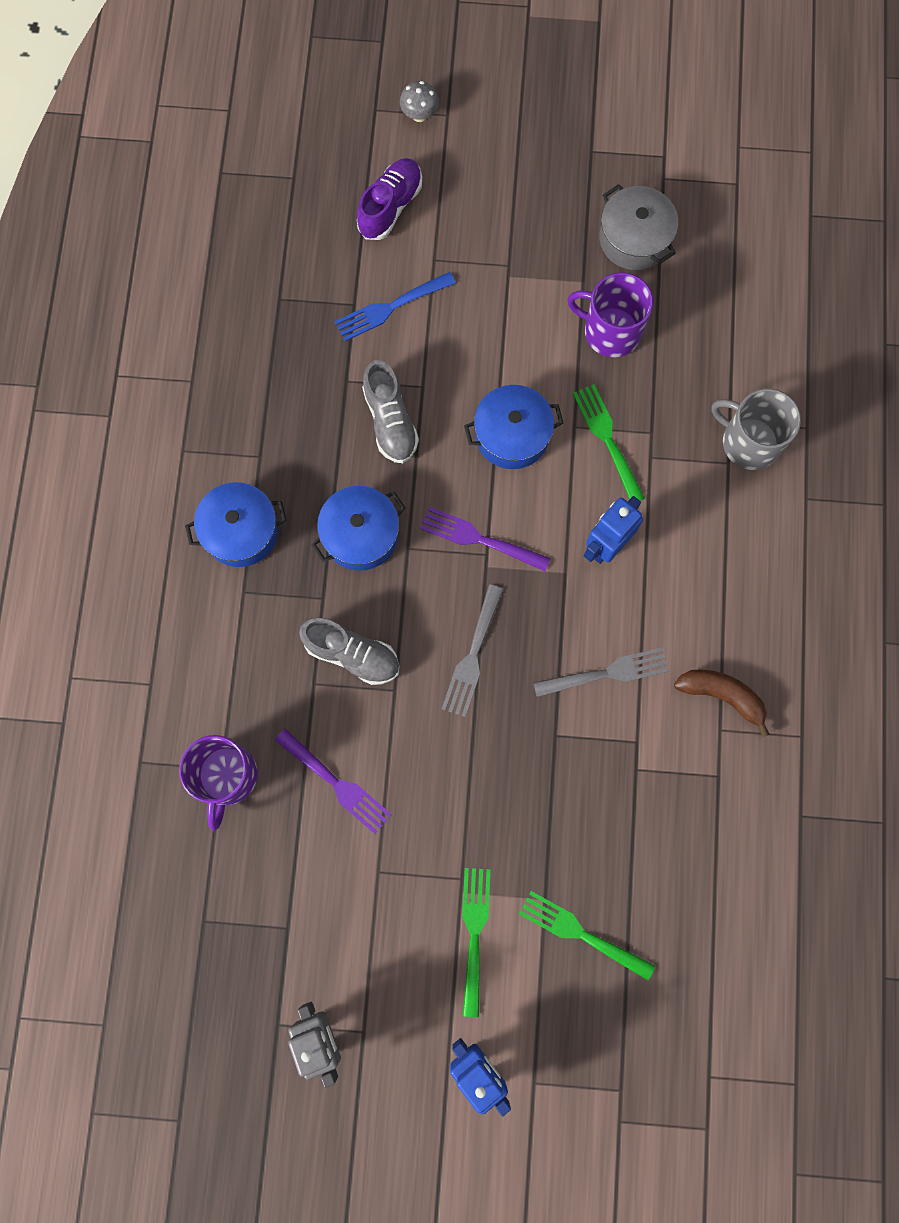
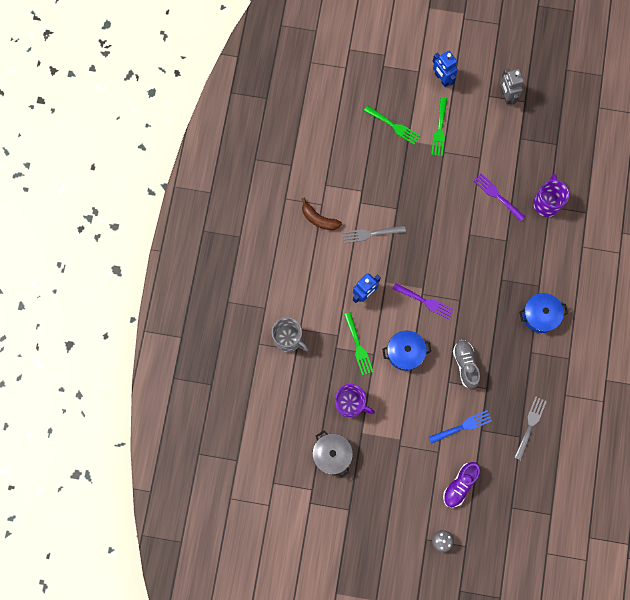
camera: 175 degrees left, 0 degrees up
(352, 654) = (488, 252): grey shoe -> none
(360, 534) = (482, 308): blue pot -> none
(472, 656) = (432, 247): grey fork -> grey fork (530, 425)

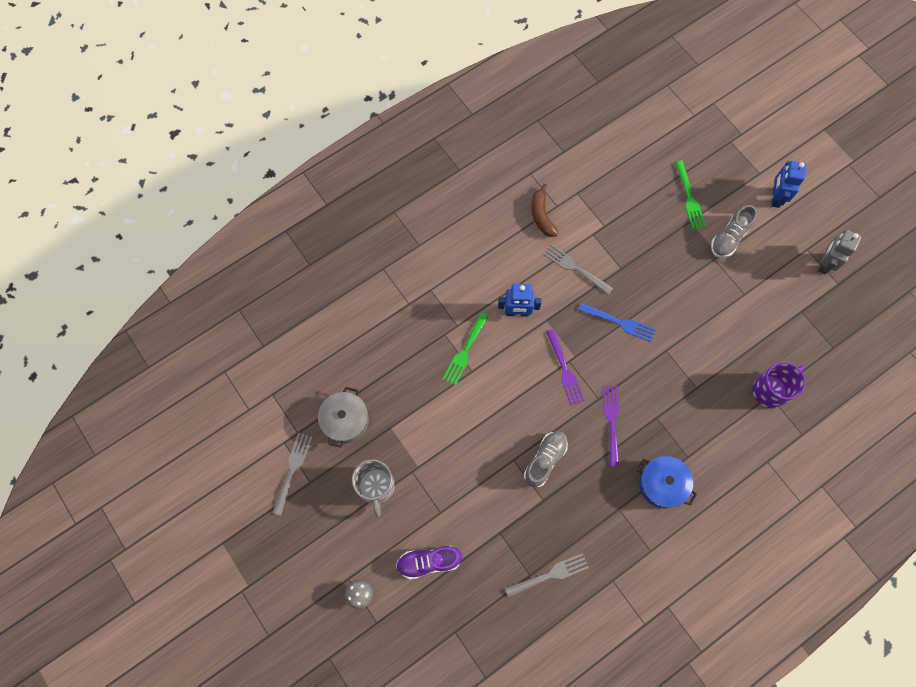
camera: 45 degrees right, 5 degrees down
(288, 338) = (412, 288): grey mug -> grey mug (376, 487)
(331, 513) = (292, 469): none -> grey fork
(350, 403) = (407, 393): purple mug -> none
(405, 352) = (501, 396): blue pot -> none
(439, 130) = (729, 237): green fork -> grey shoe
(462, 426) = (486, 512): blue fork -> blue fork (620, 323)
(497, 196) = (727, 341): purple fork -> purple fork (611, 421)

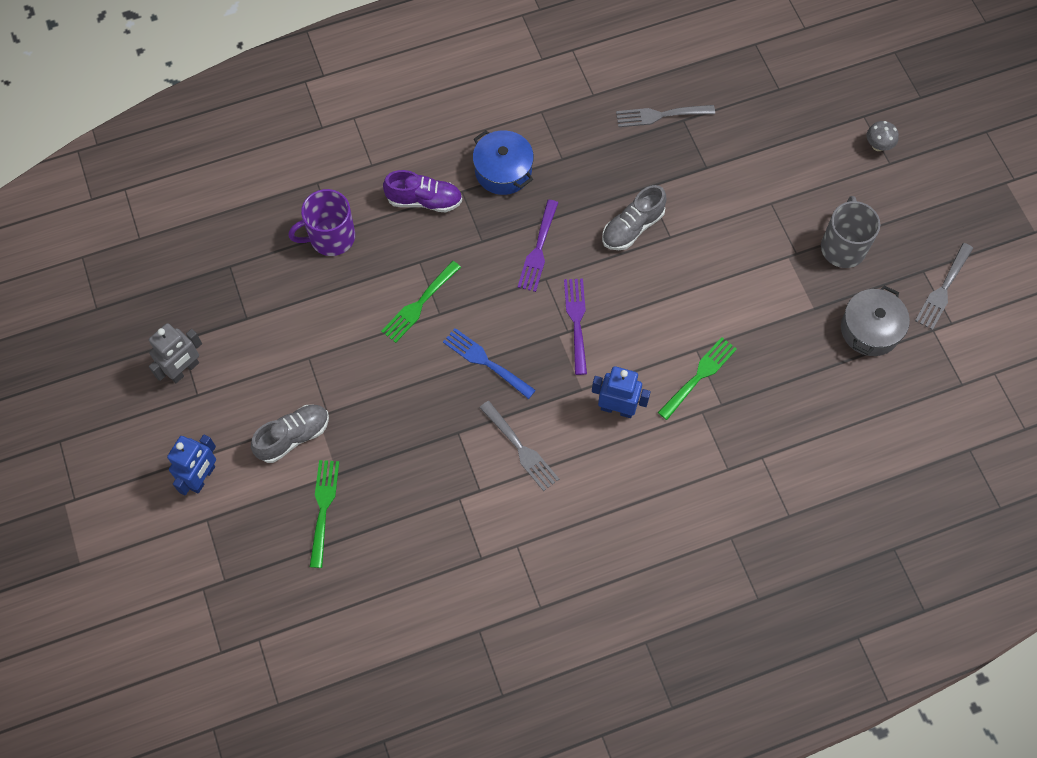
camera: 165 degrees left, 5 degrees down
(429, 562) = (794, 158): purple shoe -> purple shoe (424, 200)
(541, 215) = (543, 536): brown banana -> none
(683, 353) = (419, 304): none -> green fork

